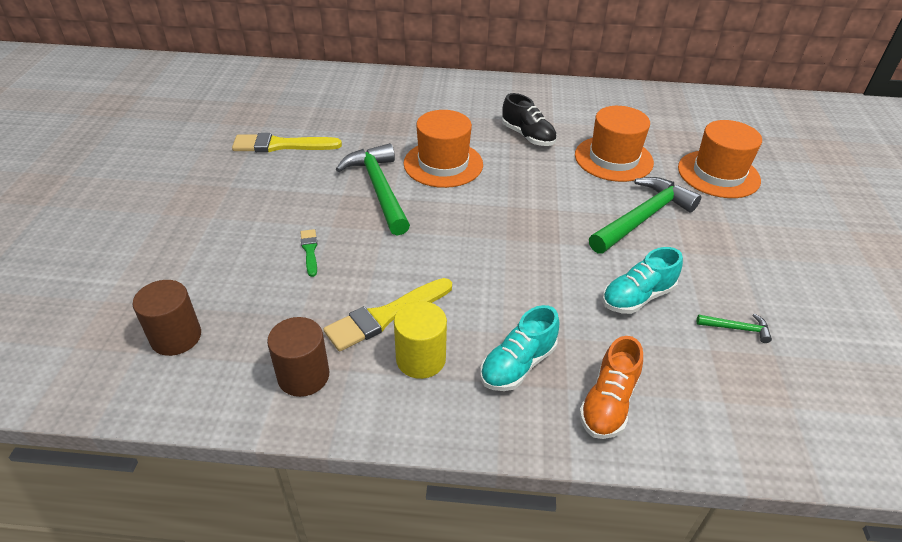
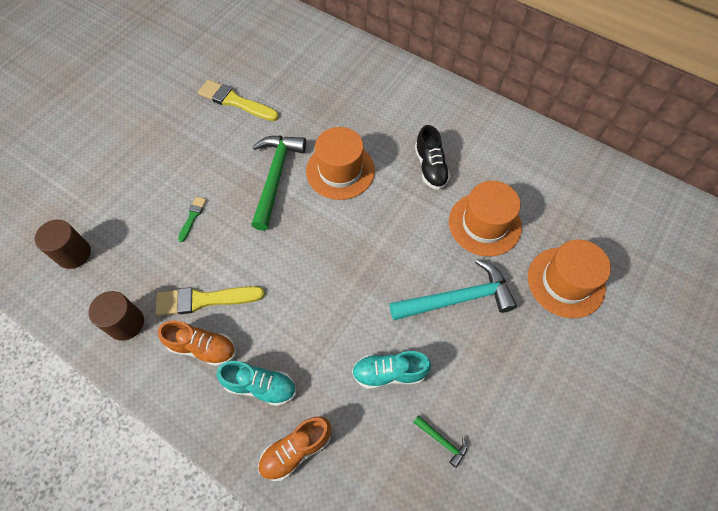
camera: 30 degrees right, 20 degrees up
(421, 359) = (202, 347): yellow cylinder -> orange shoe
(518, 365) = (260, 386): turquoise shoe -> turquoise shoe turned 150 degrees counterclockwise
(642, 218) = (457, 299): green hammer -> turquoise hammer

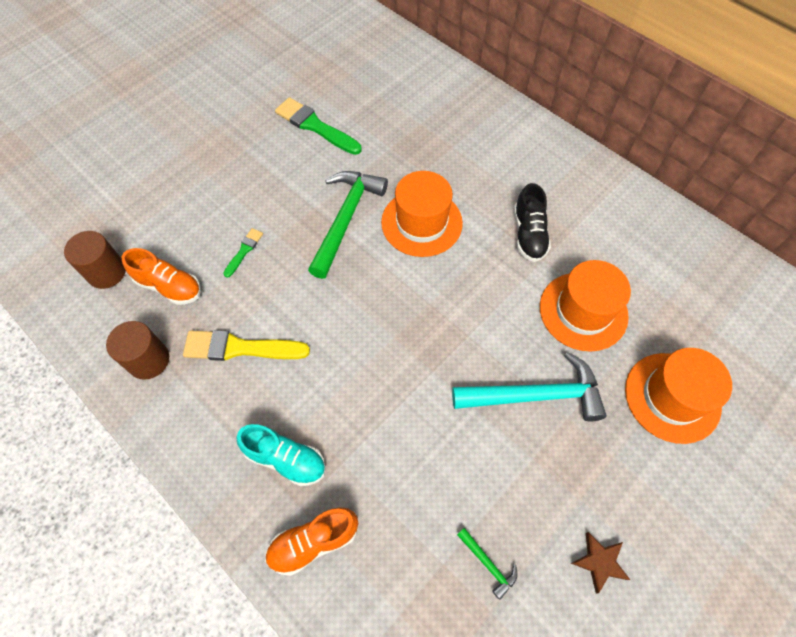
camera: 10 degrees right, 0 degrees up
(202, 347) = (228, 403): orange shoe -> orange shoe (169, 286)
(235, 101) = (315, 126): yellow brush -> green brush
(389, 373) = (438, 470): turquoise shoe -> none
(530, 423) = (599, 562): none -> brown star

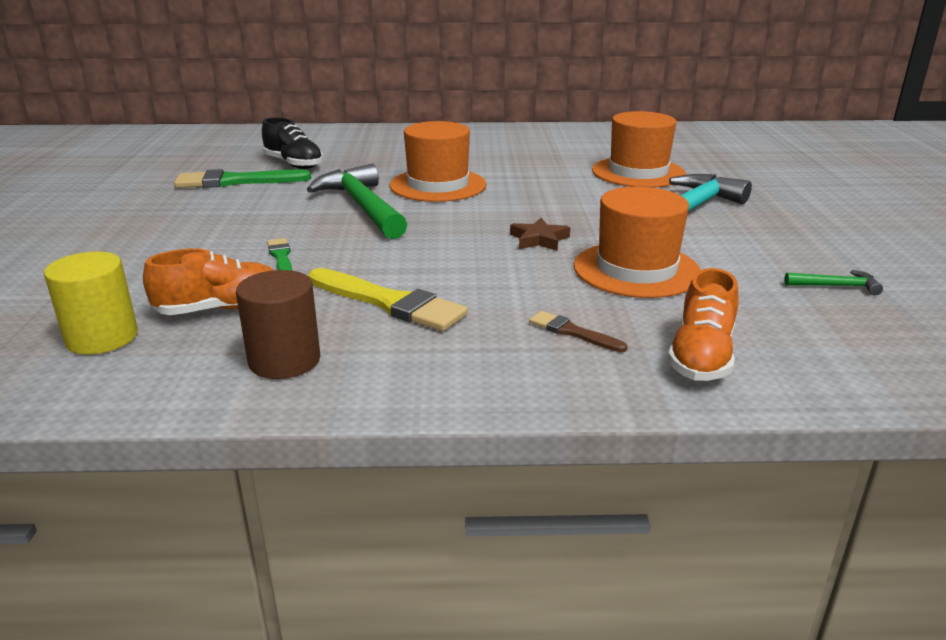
camera: 45 degrees left, 35 degrees down
(106, 272) = (102, 338): brown cylinder -> yellow cylinder
(240, 348) = (389, 303): yellow brush -> yellow brush turned 105 degrees counterclockwise
(286, 459) = (572, 332): turquoise shoe -> brown brush
(528, 234) = (533, 162): black shoe -> black shoe (293, 164)
(599, 562) = (885, 247): brown star -> brown star (539, 239)
(672, 397) = (762, 177): orange hat -> orange hat (636, 270)

